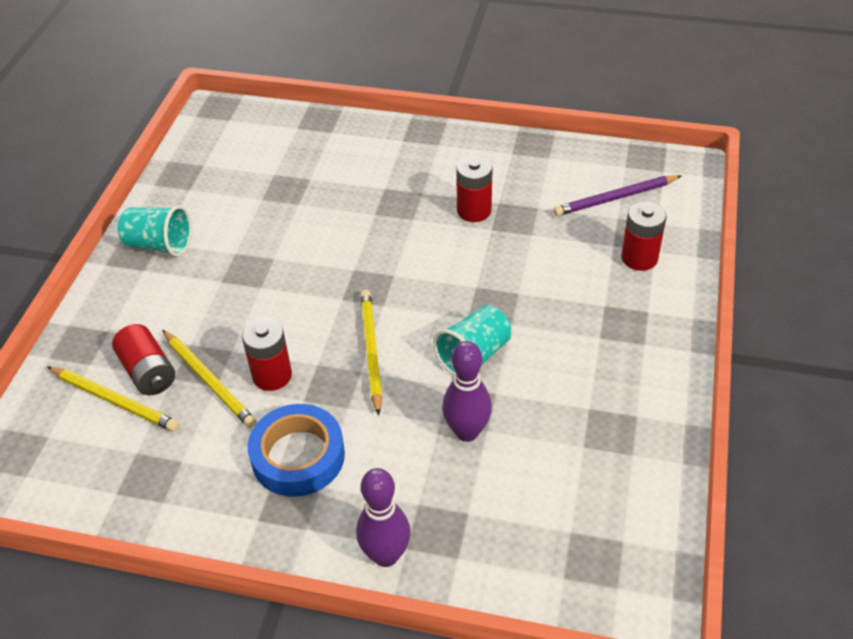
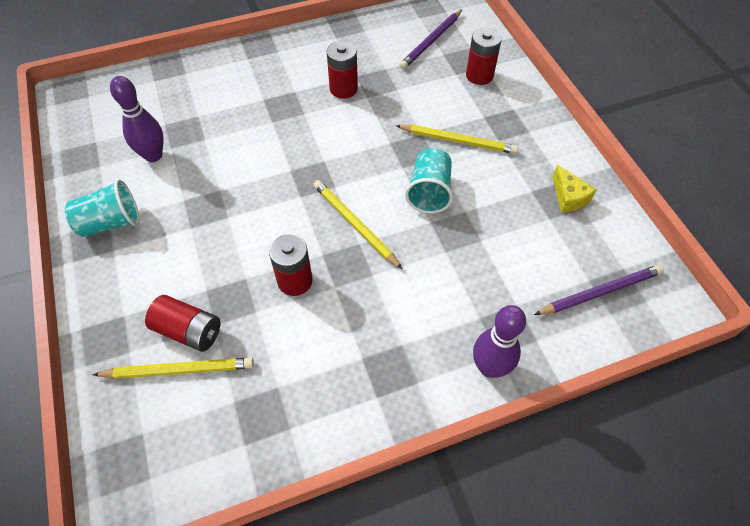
camera: 35 degrees left, 10 degrees up
(209, 380) = (247, 311): yellow pencil -> yellow pencil (458, 141)
(298, 456) = (366, 331): blue tape -> none
(467, 432) = (469, 248): purple bowling pin -> purple bowling pin (153, 155)
(571, 549) = (600, 292): none -> purple pencil
(626, 435) = (568, 197): none -> yellow cheese

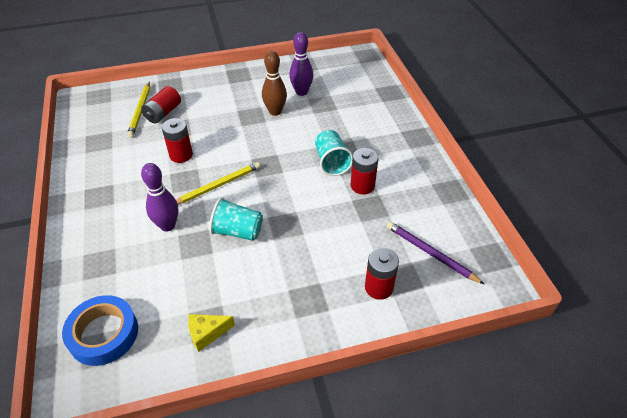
camera: 95 degrees right, 10 degrees down
(111, 223) = (249, 80): turquoise cup -> turquoise cup (331, 162)
(198, 181) = (275, 112): none -> brown bowling pin
(458, 141) = (291, 258): yellow pencil -> none
(489, 367) = (75, 247): purple bowling pin -> purple bowling pin (167, 225)
(600, 292) = (103, 334): purple pencil -> blue tape

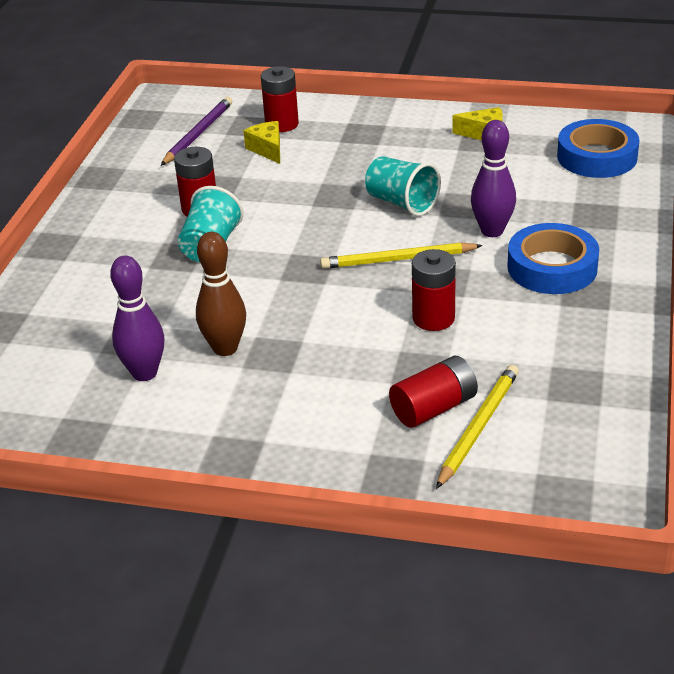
camera: 150 degrees left, 10 degrees down
(122, 208) = (552, 267): none -> blue tape
(366, 254) = (267, 149): none -> yellow cheese
(430, 253) = (198, 134): purple pencil -> purple pencil turned 135 degrees counterclockwise

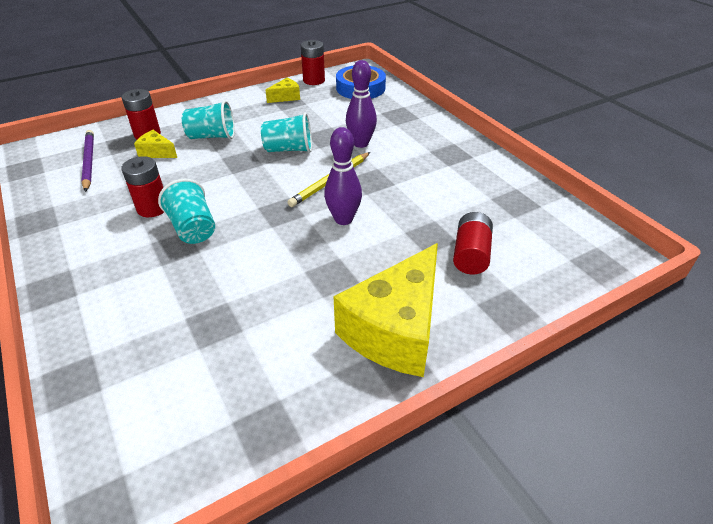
camera: 45 degrees left, 5 degrees up
(144, 373) = (257, 343): purple bowling pin -> purple bowling pin (343, 219)
(225, 348) = (295, 291): brown bowling pin -> none
(265, 428) = (395, 329): none -> yellow cheese
(341, 153) = (212, 136): none -> turquoise cup
(433, 318) = (397, 204): red battery -> red battery (314, 80)
(478, 427) = (507, 252): yellow pencil -> none
(552, 267) = (417, 149): blue tape -> none

